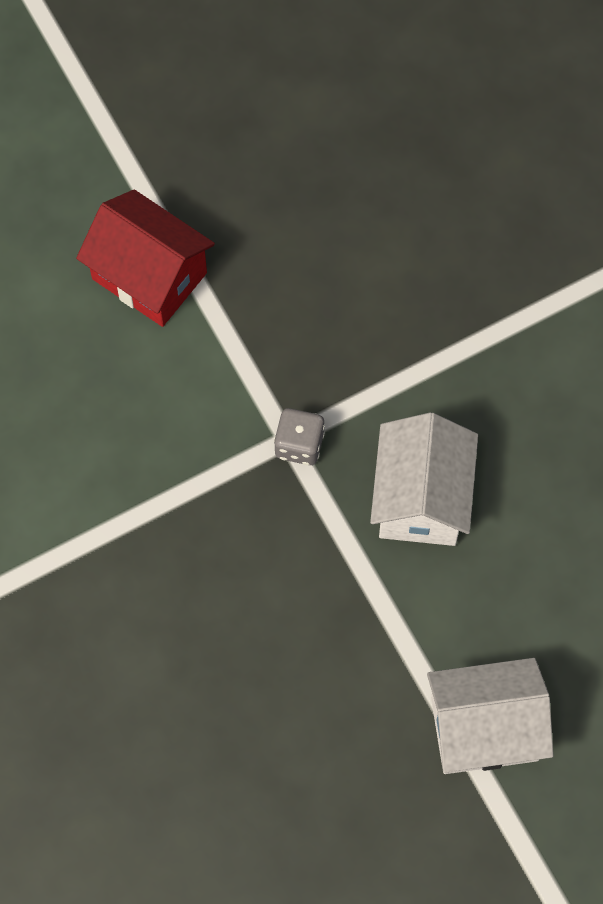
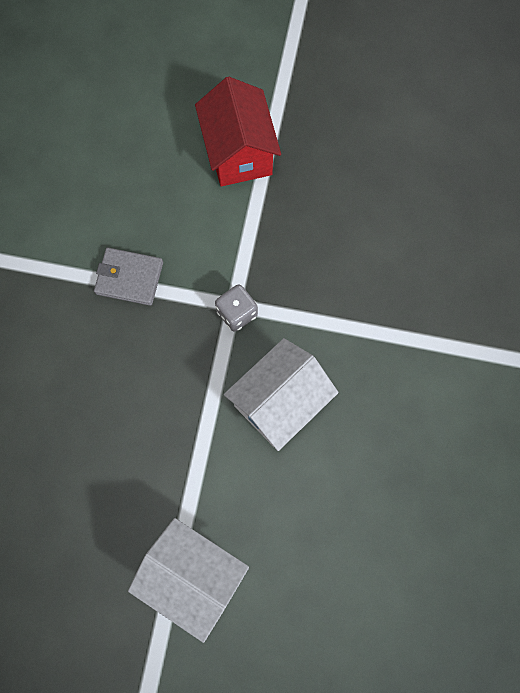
camera: 40 degrees right, 5 degrees up
(153, 497) = (129, 278): none -> grey wallet

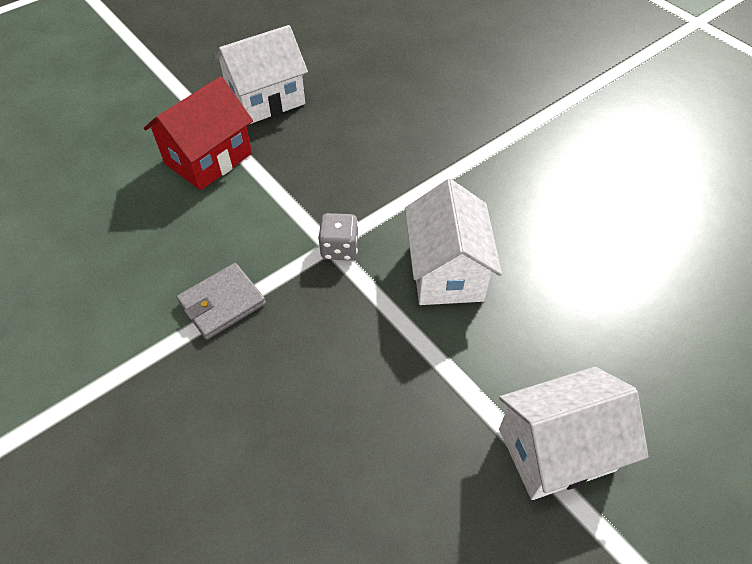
camera: 50 degrees left, 20 degrees down
(239, 152) = (208, 158): red house -> red house turned 75 degrees counterclockwise
(334, 135) = (266, 99): none -> white house

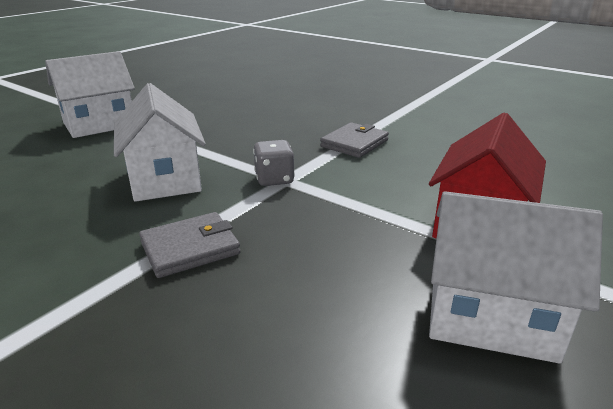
camera: 165 degrees right, 25 degrees down
(266, 99) = (490, 316): white house -> white house turned 60 degrees clockwise
(423, 177) = (190, 248): none -> grey wallet

